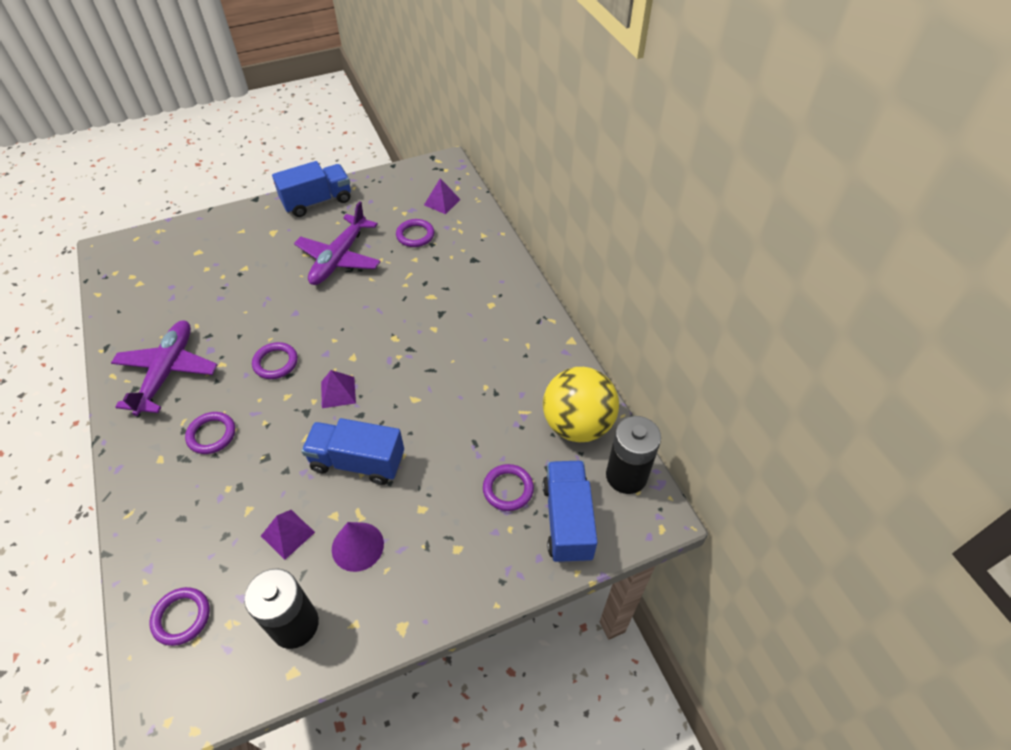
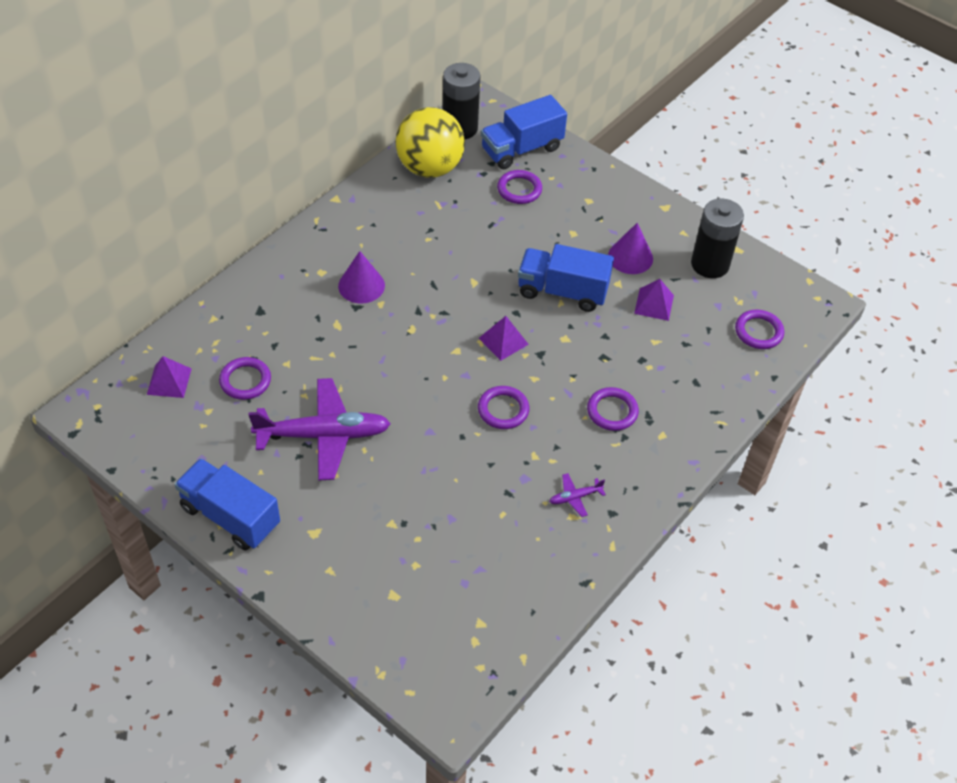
camera: 120 degrees left, 0 degrees up
(167, 372) = (575, 497): purple plane -> purple plane, size x0.41
(358, 462) = (562, 291): blue truck -> blue truck turned 120 degrees clockwise
(460, 323) = (361, 285): none -> purple cone

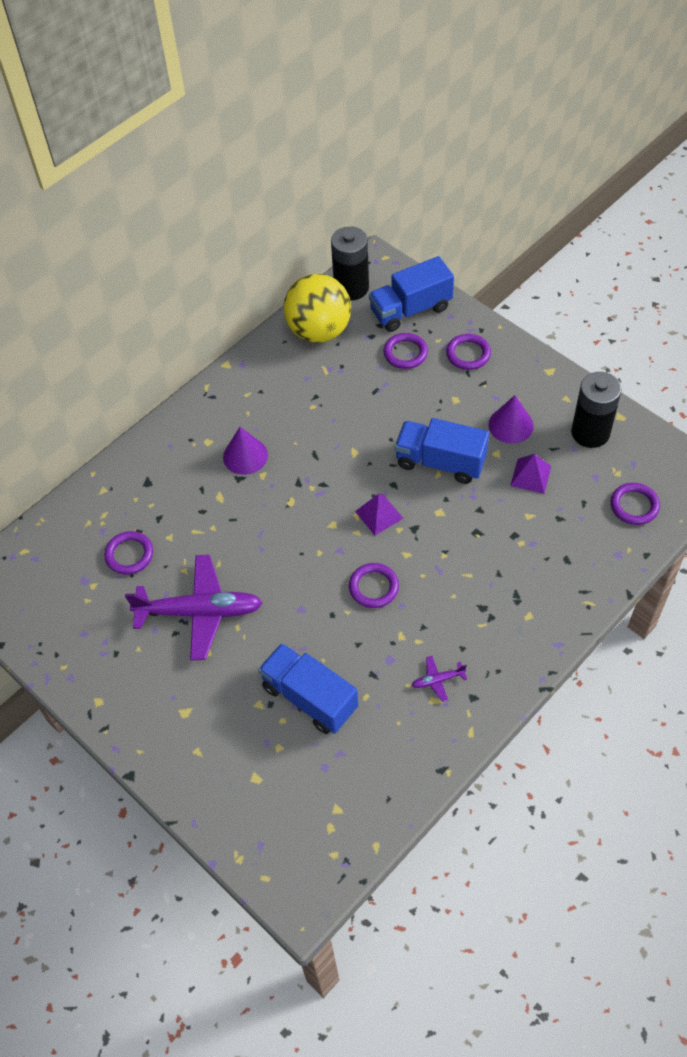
camera: 10 degrees right, 5 degrees up
(169, 381) = (58, 555): purple pyramid -> none
(230, 516) = (107, 694): blue truck -> blue truck (310, 698)
(612, 411) = (480, 590): purple ring -> purple ring (468, 354)

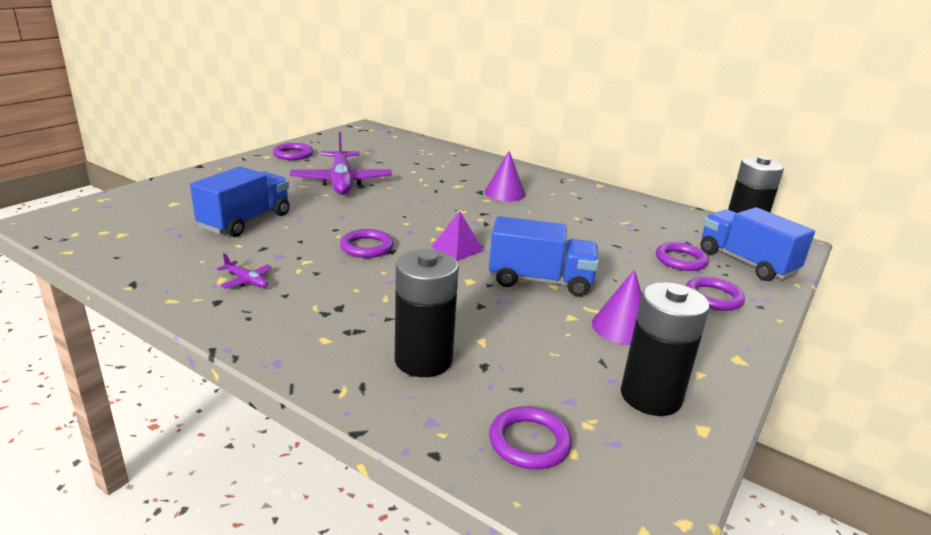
camera: 75 degrees right, 30 degrees down
(129, 555) = (395, 161): purple ring -> purple ring (293, 154)
(319, 331) = (671, 219): yellow ball -> none
(438, 680) = (246, 281): purple plane -> purple plane turned 150 degrees clockwise
(440, 462) = (540, 281): blue truck -> blue truck turned 90 degrees clockwise
(530, 476) = (547, 342): purple pyramid -> none
(553, 554) = (423, 360): none -> black battery

